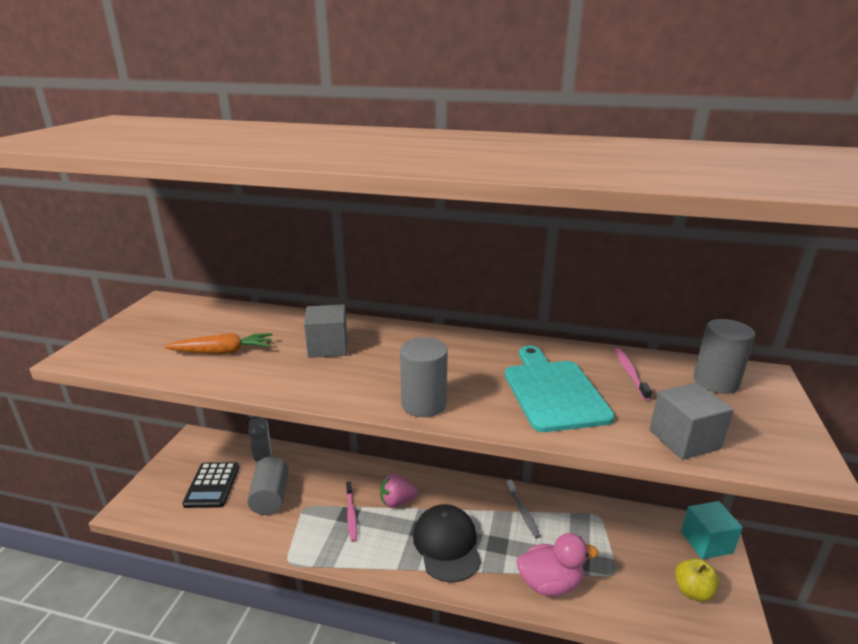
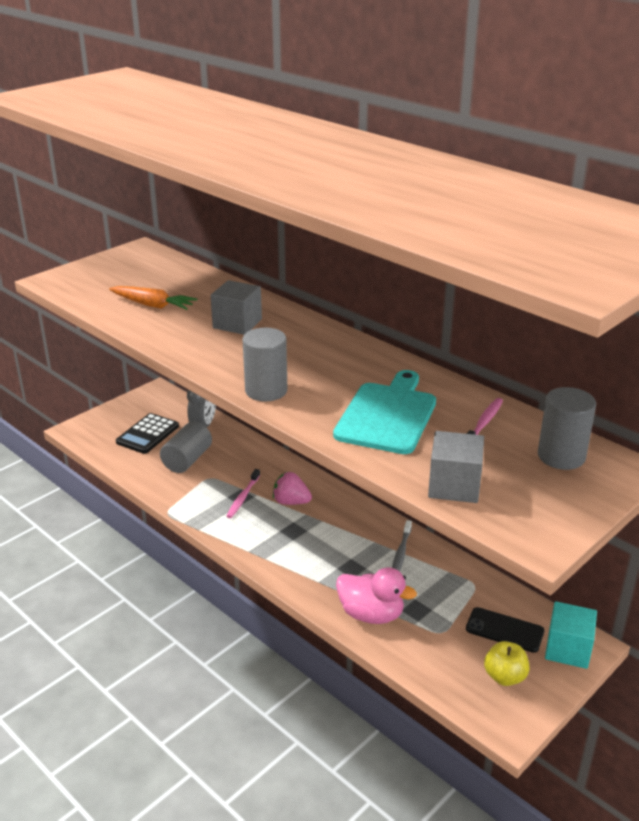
camera: 30 degrees right, 5 degrees up
(447, 545) = (306, 551): black cap -> none
(653, 547) = (504, 630): none -> black phone

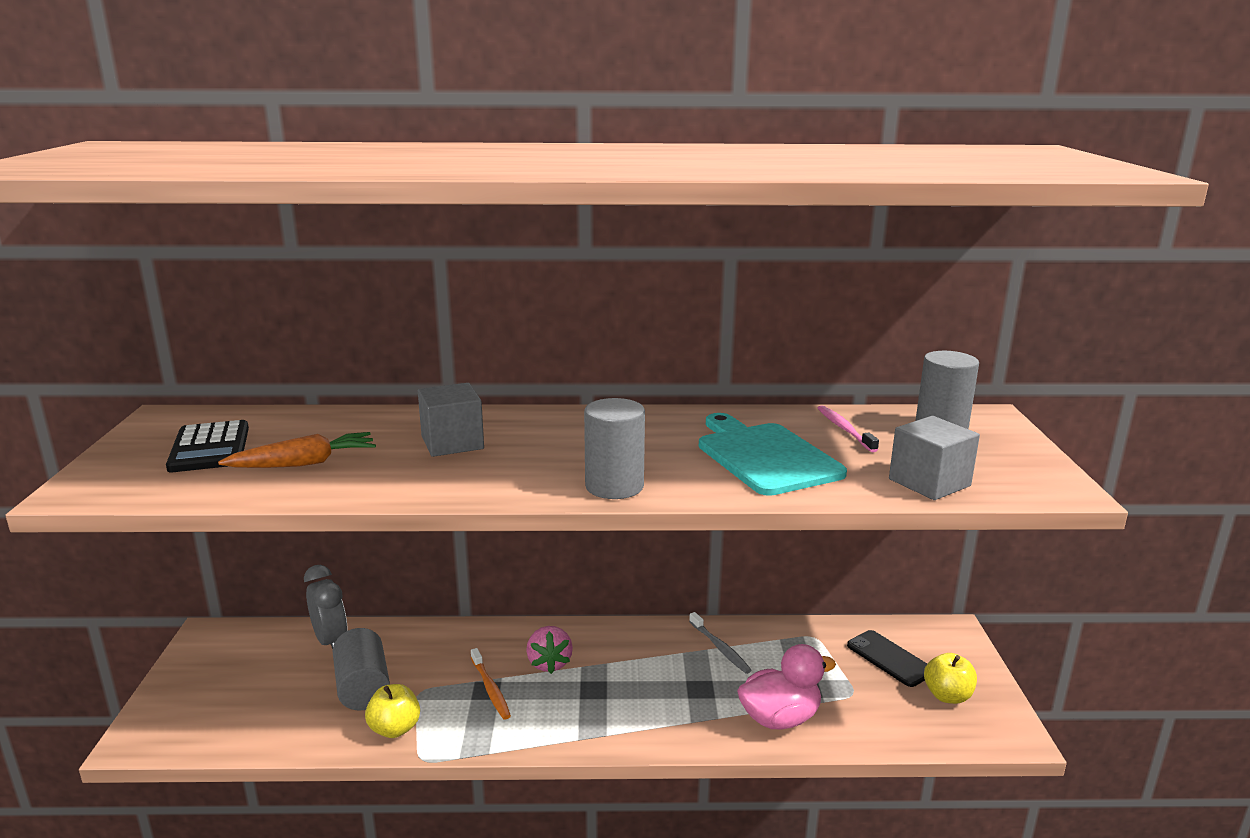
camera: 45 degrees left, 10 degrees down
(147, 434) = (264, 688): black calculator -> black calculator (209, 448)
(174, 490) = (395, 729): none -> yellow apple
(243, 497) = (490, 689): pink toothbrush -> orange toothbrush
(291, 502) = (549, 663): pink strawberry -> pink strawberry turned 75 degrees counterclockwise
(504, 630) = (889, 658): black phone -> black phone turned 75 degrees clockwise
(567, 649) = (947, 643): turquoise cube -> none

